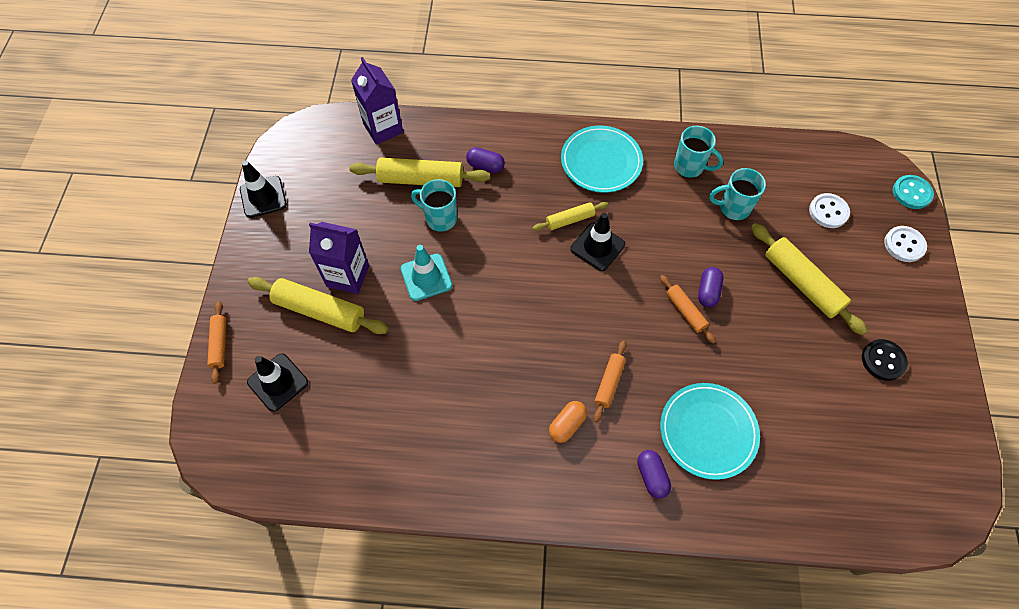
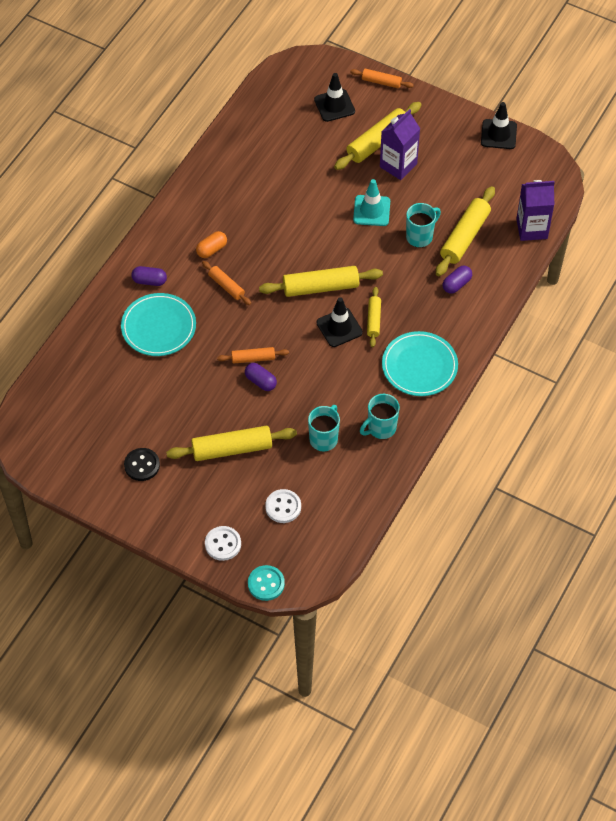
camera: 115 degrees right, 5 degrees down
(556, 285) = (320, 287): none -> yellow rolling pin
(567, 425) = (211, 249): orange capsule -> orange capsule turned 75 degrees clockwise

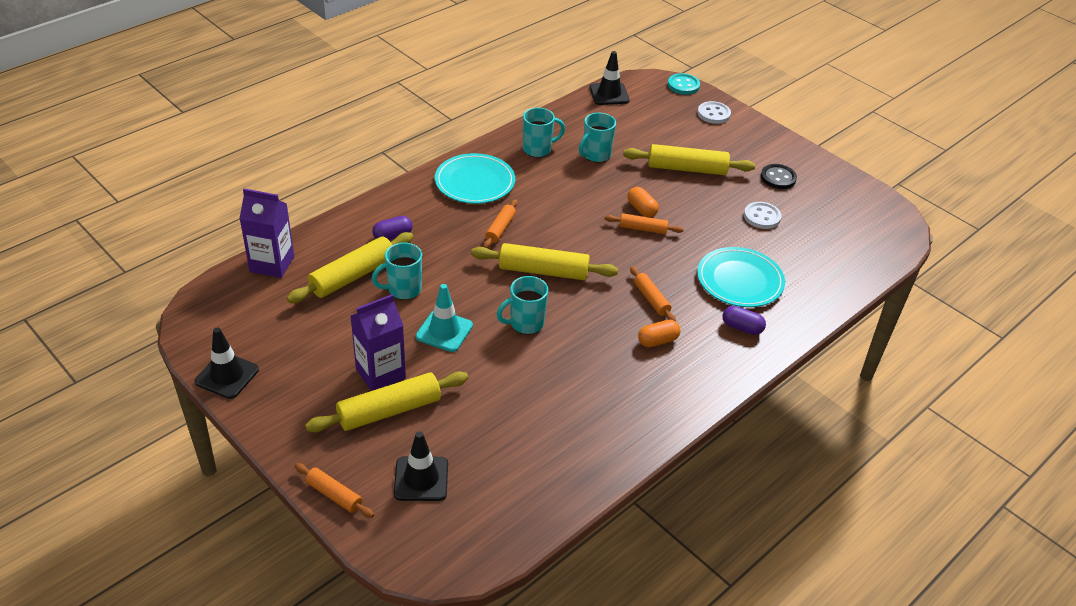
camera: 165 degrees left, 15 degrees down
(260, 381) = (641, 209): purple capsule -> orange capsule
(283, 507) = (652, 123): white button -> white button (762, 217)
(315, 235) = (525, 323): none -> turquoise mug
(339, 327) = (540, 231): black traffic cone -> black traffic cone (609, 94)
(373, 320) = (500, 228): yellow rolling pin -> orange rolling pin

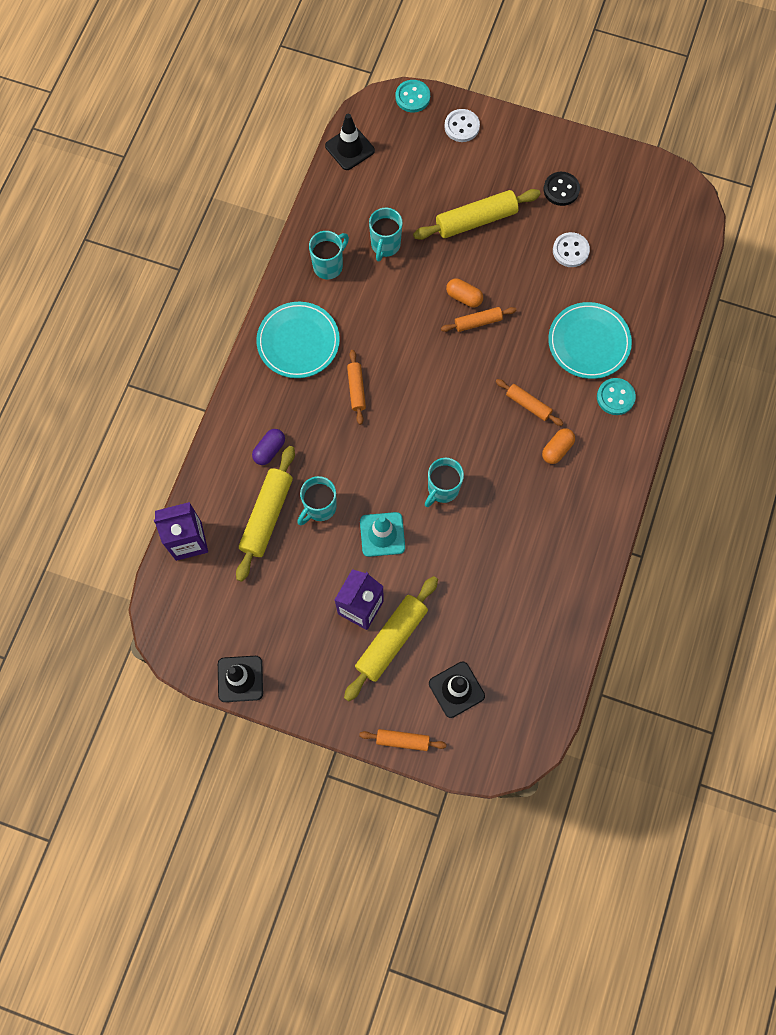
camera: 25 degrees left, 30 degrees up
(543, 271) = (422, 421): yellow rolling pin -> none
(742, 327) = (615, 397): purple capsule -> turquoise button

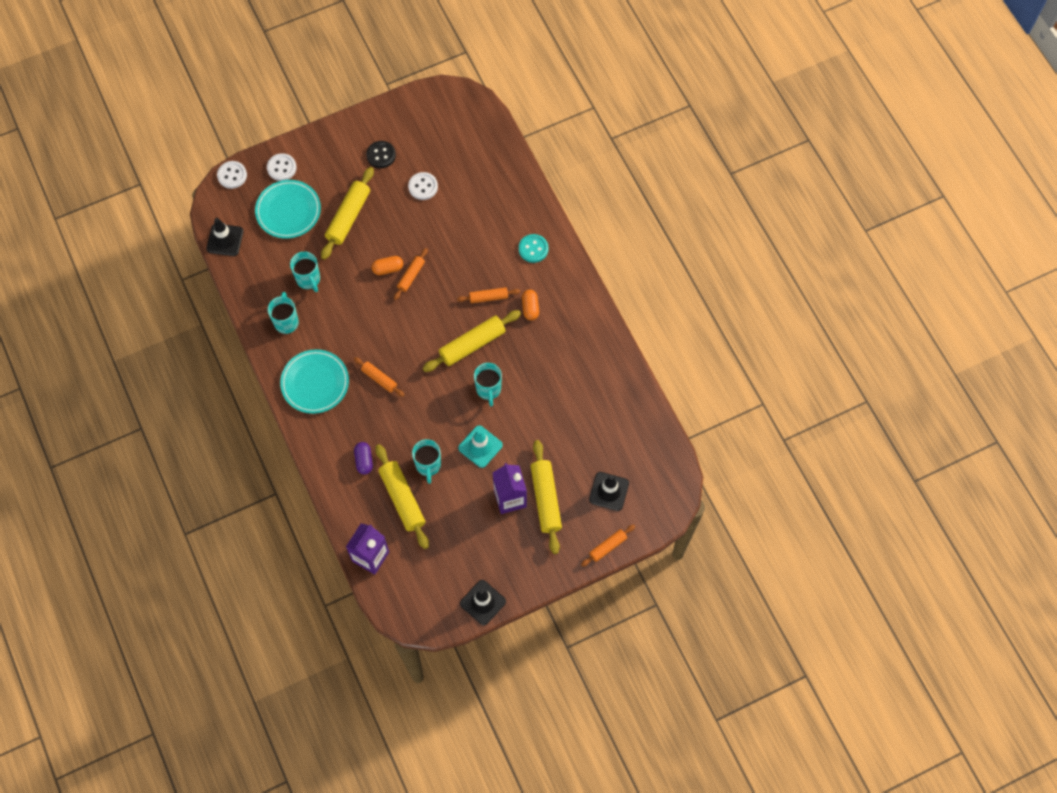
camera: 45 degrees left, 5 degrees down
(412, 97) = (232, 175): turquoise button -> white button
(469, 434) = (472, 344): none -> yellow rolling pin
(588, 342) = (487, 231): turquoise plate -> turquoise plate (288, 211)

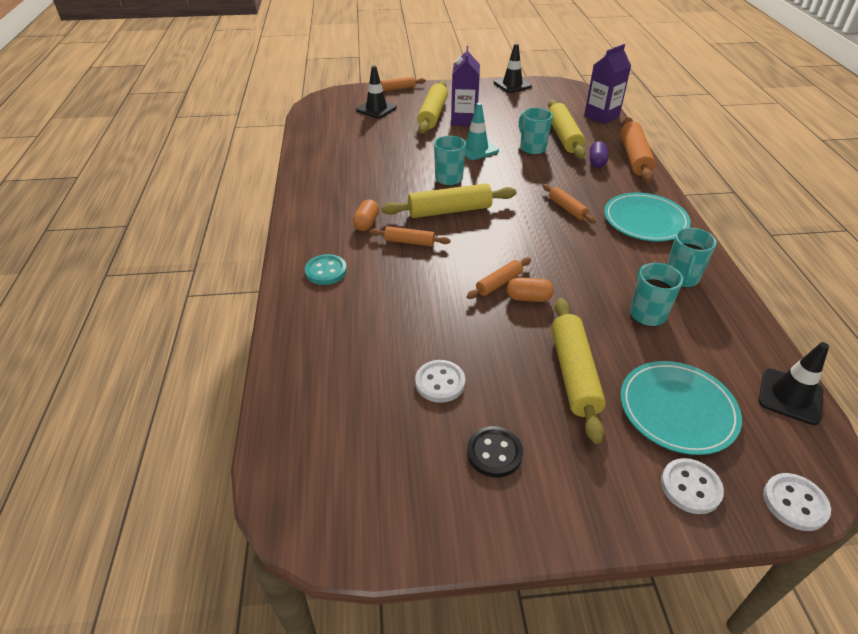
camera: 160 degrees left, 25 degrees down
(330, 481) = (634, 157): none -> orange rolling pin
(348, 217) = (574, 373): yellow rolling pin -> yellow rolling pin turned 45 degrees counterclockwise
(428, 465) = (532, 148): turquoise mug -> turquoise mug turned 45 degrees counterclockwise

